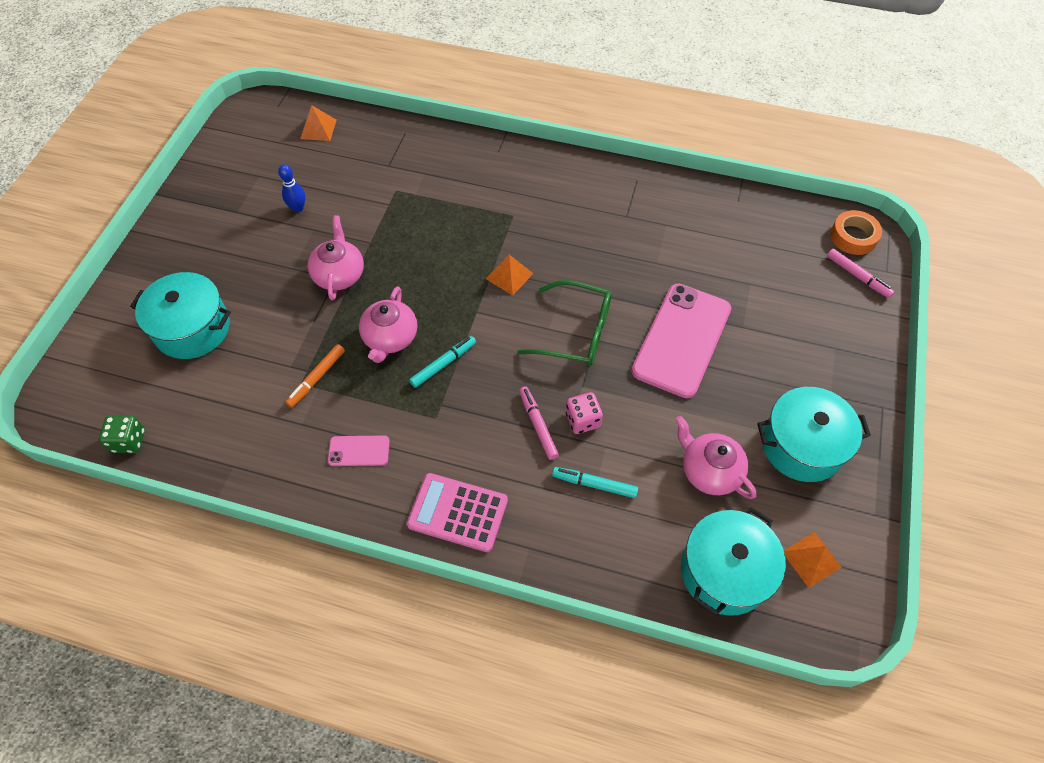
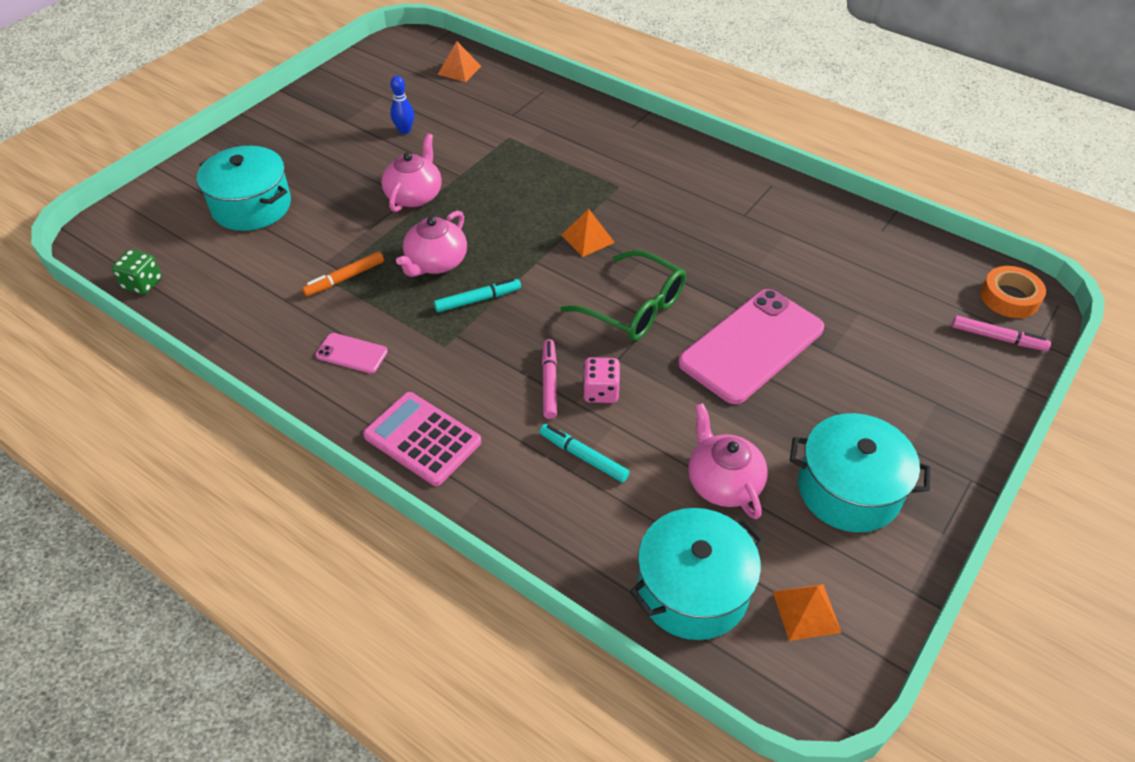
camera: 20 degrees right, 10 degrees down
(857, 276) = (997, 338): pink marker -> pink marker turned 45 degrees counterclockwise

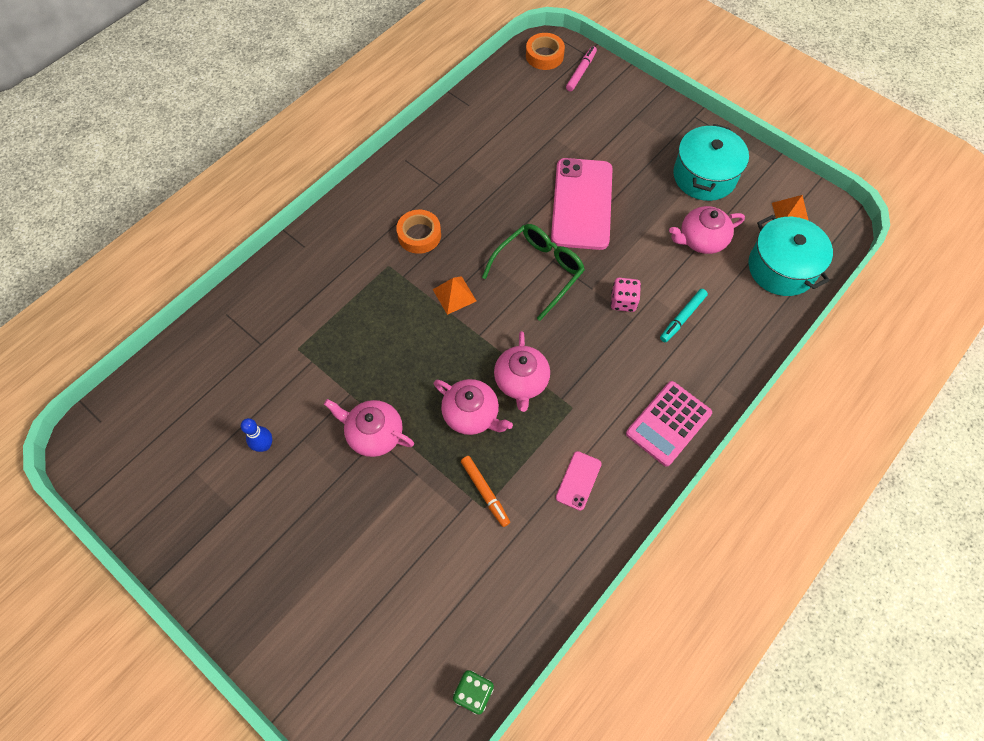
camera: 85 degrees left, 15 degrees up
(251, 206) = (365, 594): turquoise pot -> none
(459, 70) = (165, 391): orange pyramid -> none
(478, 300) = (521, 381): turquoise marker -> pink teapot
(549, 382) = (614, 334): pink marker -> none
(665, 205) = (419, 235): none -> orange tape
(751, 346) = (582, 204): pink phone -> pink phone turned 45 degrees clockwise

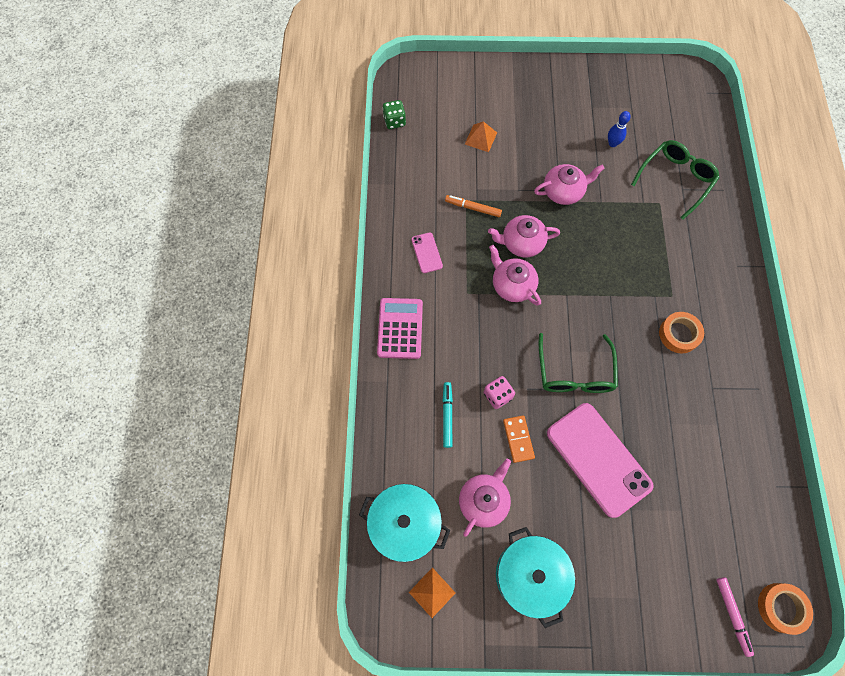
camera: 140 degrees right, 5 degrees up
(254, 358) = (675, 179): none -> green glasses
(454, 295) = (609, 309): orange pyramid -> orange pyramid (480, 138)
(635, 259) = (518, 439): none -> orange domino

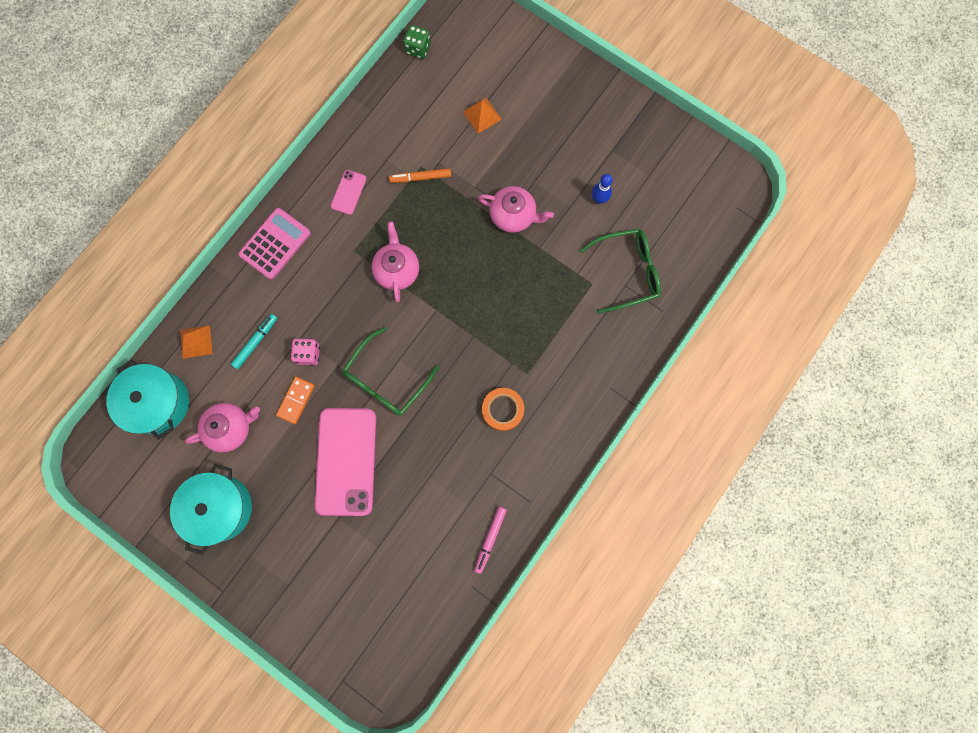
camera: 35 degrees right, 10 degrees up
(432, 592) = (139, 466): orange pyramid -> orange pyramid (196, 341)
(473, 208) = (420, 178): orange marker -> orange marker turned 60 degrees counterclockwise
(521, 243) = (436, 238): pink teapot -> none
(732, 615) = (347, 650): pink marker -> pink marker (490, 539)
(781, 607) = (390, 673): orange tape -> none

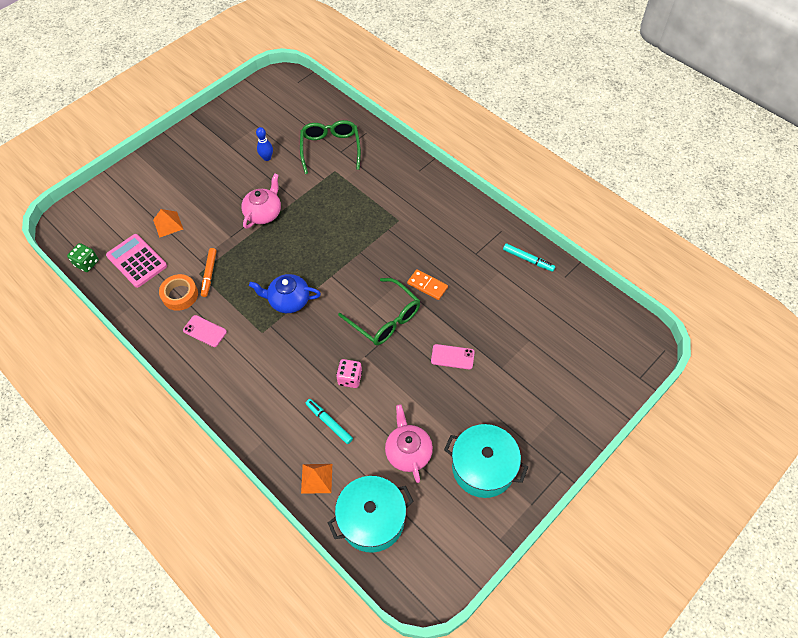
camera: 80 degrees left, 20 degrees down
(275, 244) = (236, 397): pink calculator -> pink calculator (137, 261)
(296, 400) = (391, 392): orange domino -> orange domino (427, 285)
(346, 461) = (452, 357): pink phone -> pink phone, size x0.44
(397, 270) = (288, 300): pink teapot -> blue teapot
(490, 539) = (528, 260): pink marker -> turquoise marker
(502, 410) = (425, 239): orange tape -> orange tape (180, 295)

